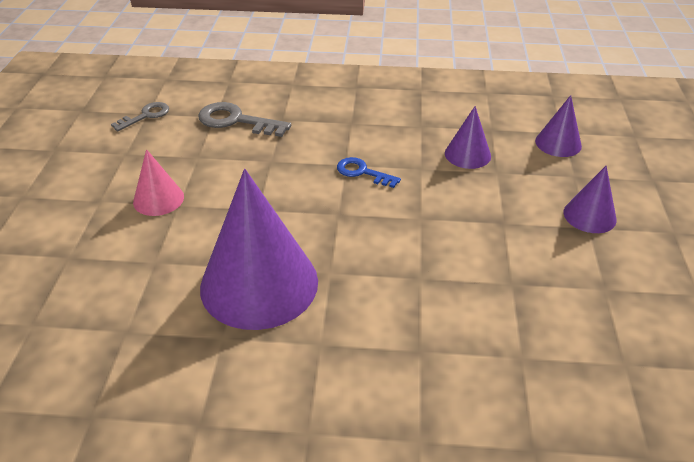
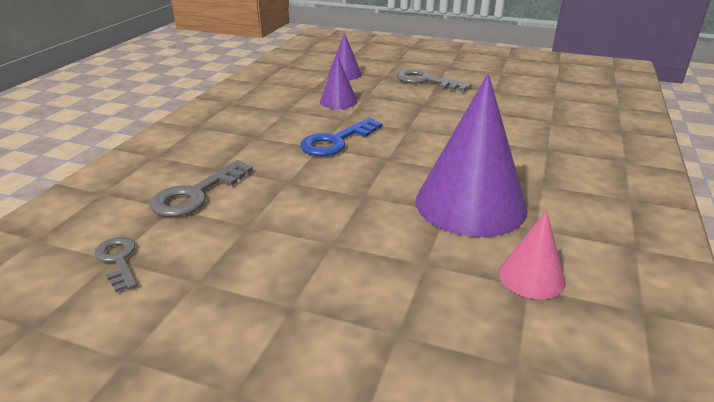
camera: 75 degrees left, 10 degrees down
(158, 199) = (315, 256): pink cone -> pink cone (531, 277)
(363, 172) = (336, 141): blue key -> blue key, size x1.57
(589, 215) = (426, 81): purple cone -> grey key

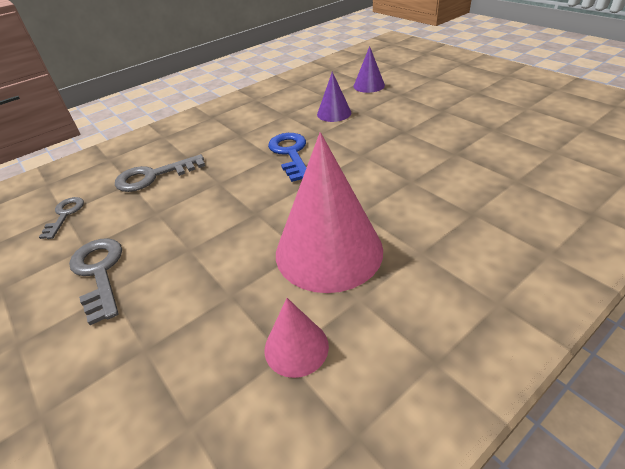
camera: 35 degrees right, 10 degrees up
(336, 141) = (290, 154): blue key -> blue key turned 90 degrees clockwise
(426, 81) = (435, 105): grey key -> grey key (99, 273)
(470, 204) = (328, 250): purple cone -> pink cone

